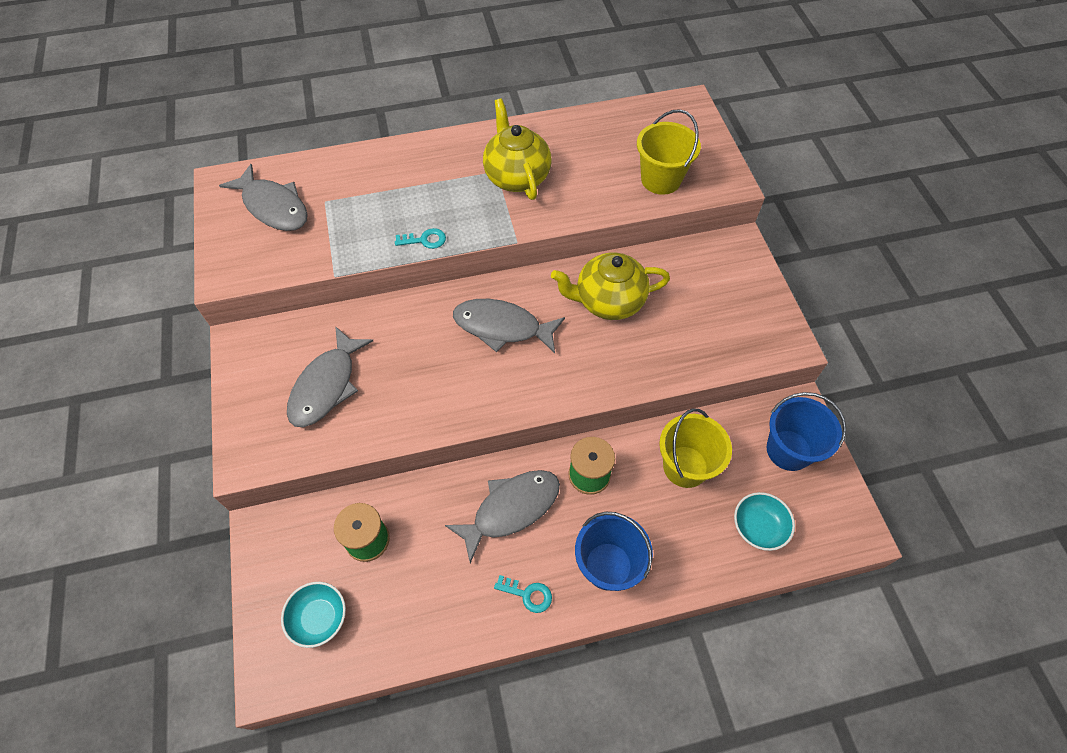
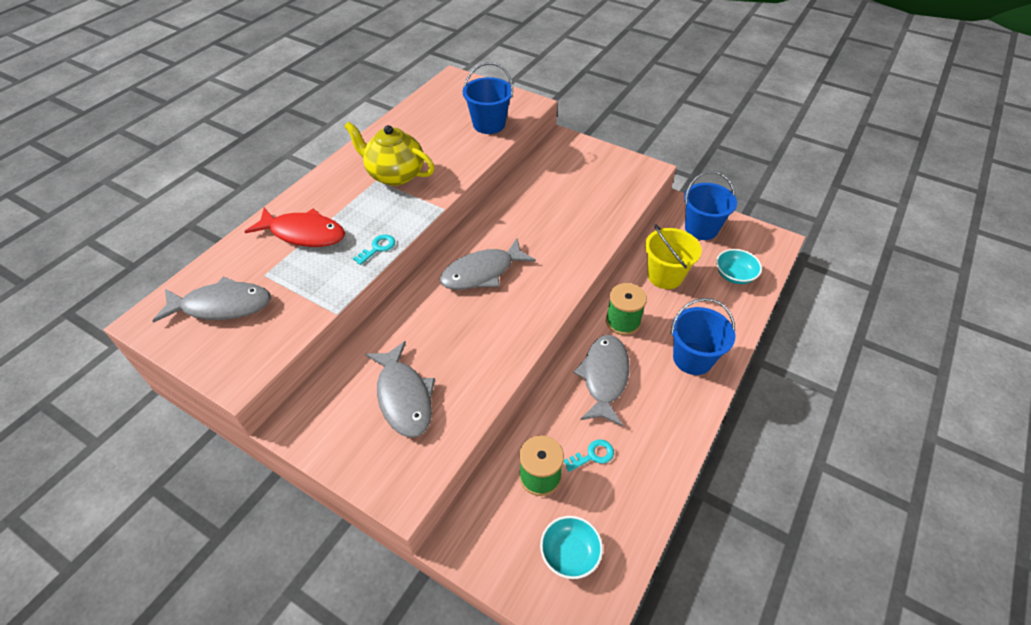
camera: 45 degrees left, 10 degrees down
(388, 184) = (304, 233): none -> red fish
(528, 594) = (672, 413): turquoise key -> turquoise key (593, 455)
(608, 301) = (528, 214): yellow teapot -> none
(661, 179) = (489, 124): yellow bucket -> blue bucket

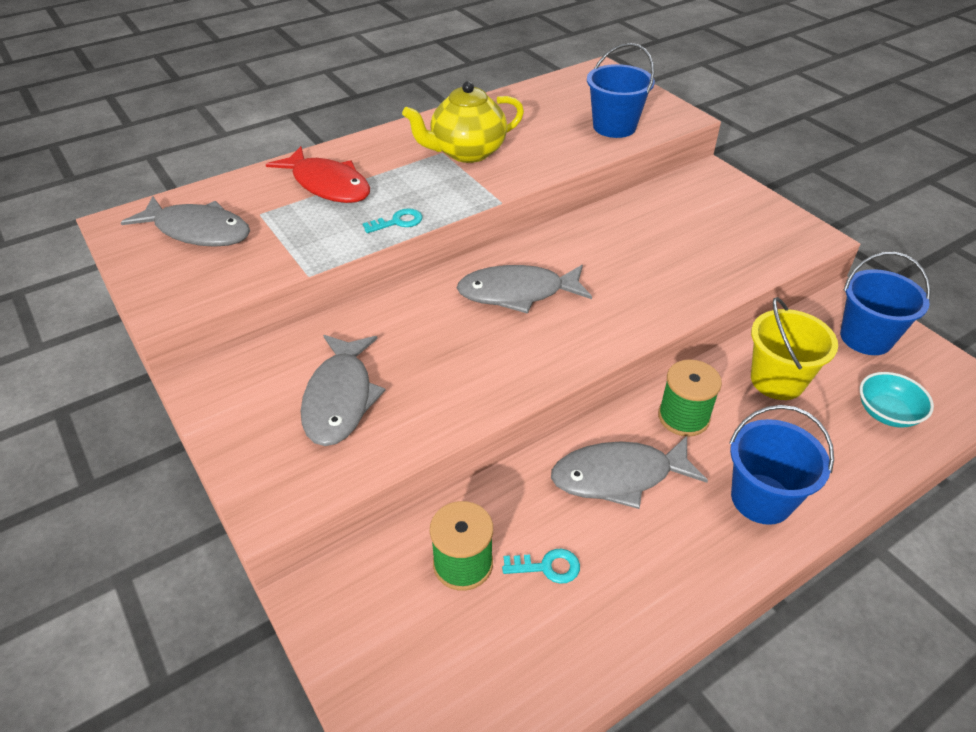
camera: 25 degrees right, 5 degrees down
(395, 174) = (466, 152): yellow teapot -> yellow teapot turned 75 degrees counterclockwise
(570, 553) = (446, 676): turquoise bowl -> none
(604, 377) = (618, 476): grey fish -> grey fish turned 135 degrees counterclockwise

